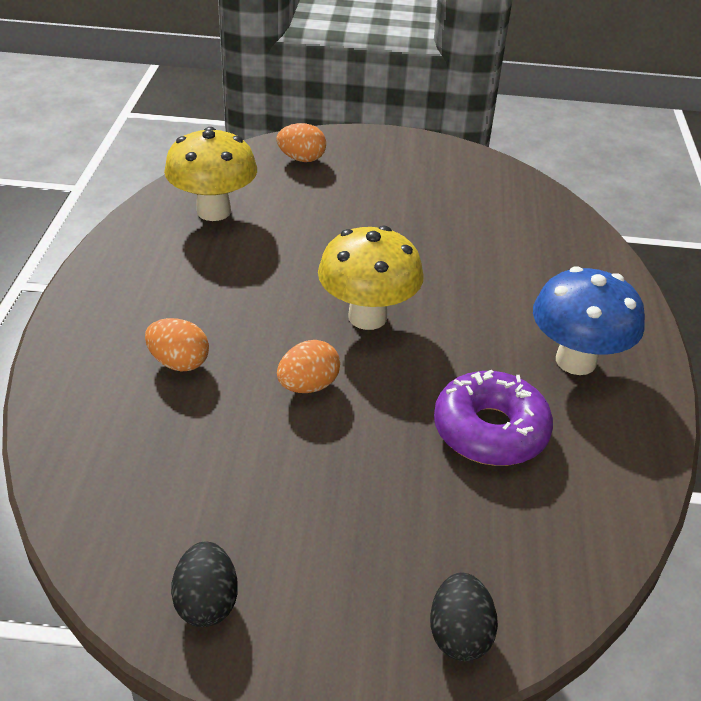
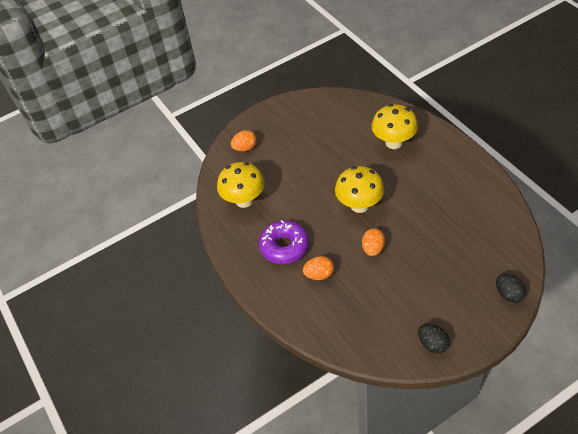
camera: 30 degrees left, 10 degrees up
(490, 430) = (447, 220): purple donut -> purple donut (284, 247)
(533, 273) = (394, 143): none -> yellow mushroom
(575, 361) = (445, 171): blue mushroom -> none

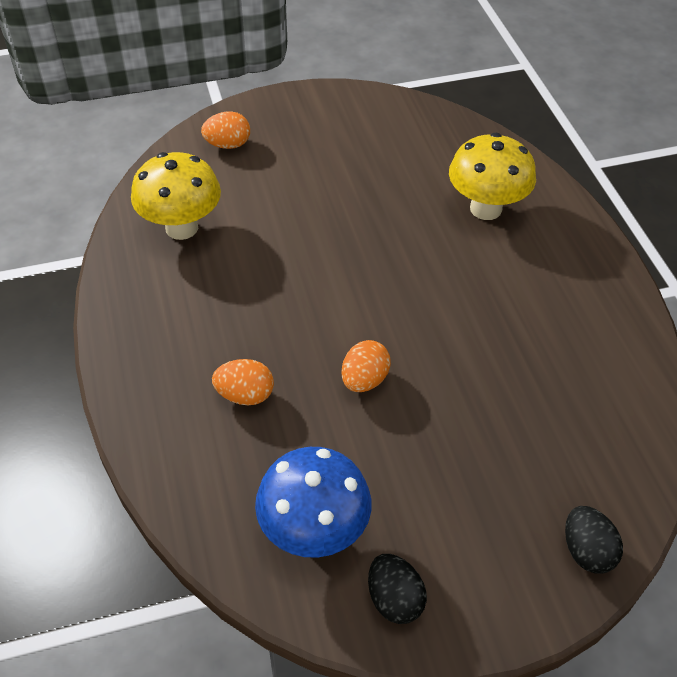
camera: 10 degrees right, 0 degrees up
(284, 247) = (209, 326): purple donut -> none
(359, 205) = (376, 296): yellow mushroom -> none
(382, 327) = (314, 531): none -> blue mushroom

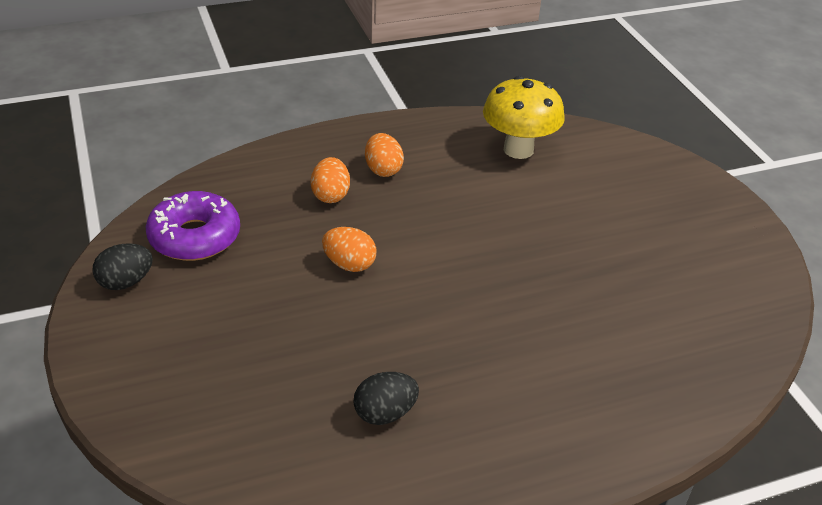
camera: 85 degrees right, 10 degrees down
(228, 145) = (642, 169): orange egg -> orange egg (383, 170)
(314, 531) = (195, 237): blue mushroom -> purple donut
(485, 208) = (610, 363): yellow mushroom -> none
(586, 551) = (146, 413): black egg -> black egg (385, 413)

